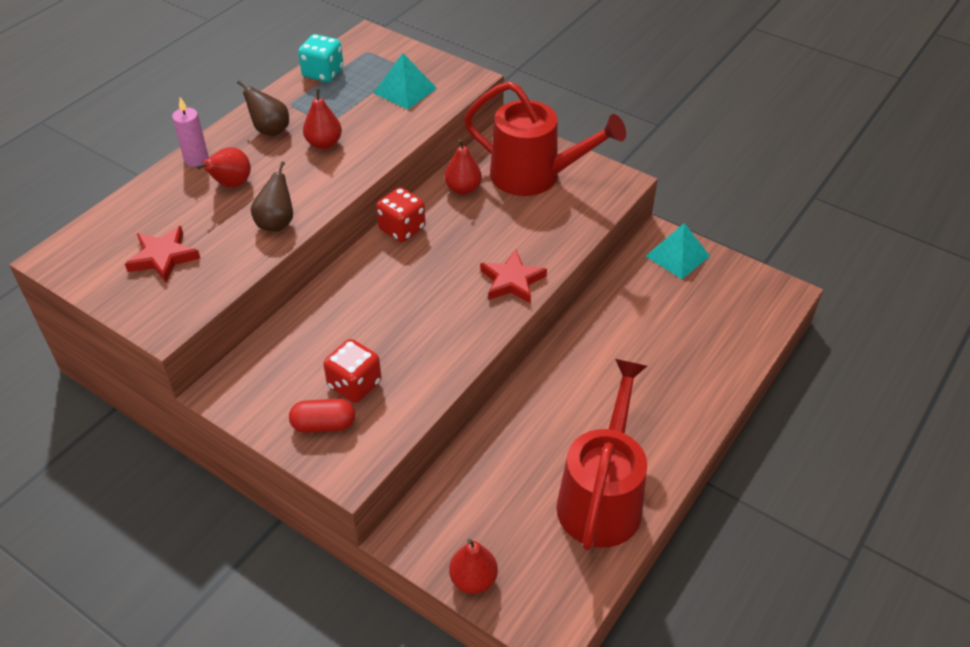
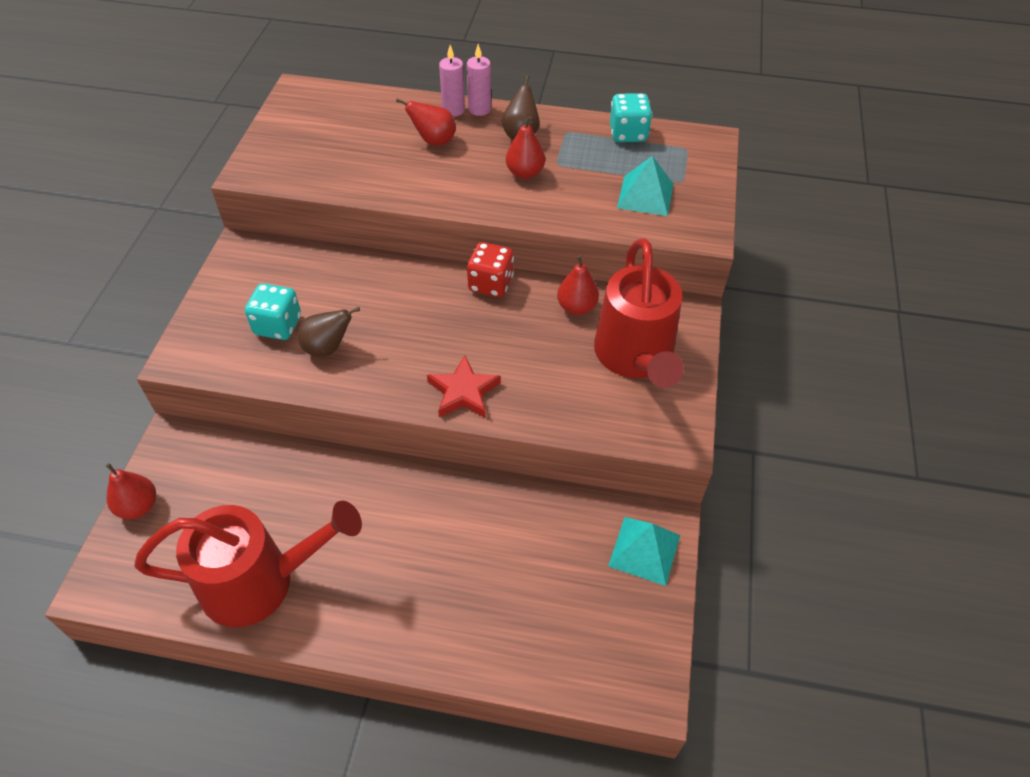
camera: 65 degrees right, 5 degrees up
(163, 257) = (325, 141): red star -> none
(211, 143) = (479, 109): none -> pink candle
(276, 223) = (399, 185): brown pear -> brown pear (327, 348)
(324, 425) = (225, 323): red capsule -> none
(354, 385) = (278, 326): red dice -> turquoise dice

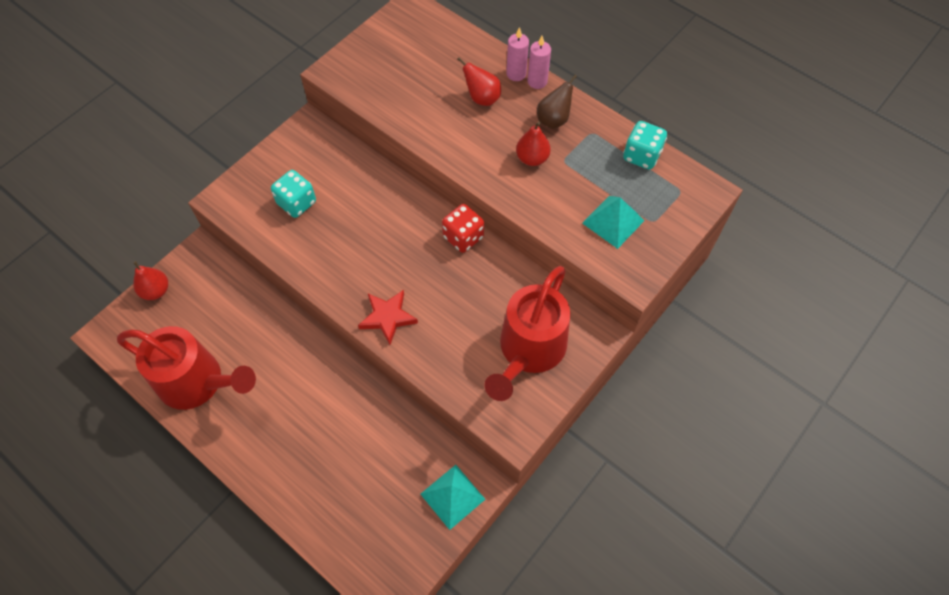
camera: 30 degrees right, 10 degrees up
(327, 348) = (318, 237): brown pear -> none
(576, 307) = (513, 287): red pear -> none

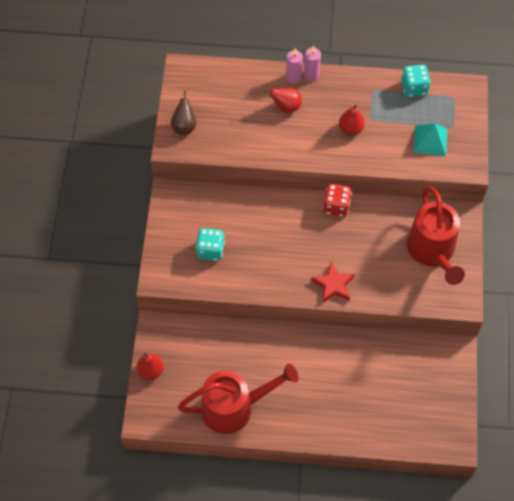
camera: 35 degrees left, 0 degrees up
(452, 496) = (446, 368): turquoise pyramid -> none
(553, 120) = (343, 95): brown pear -> brown pear (184, 127)

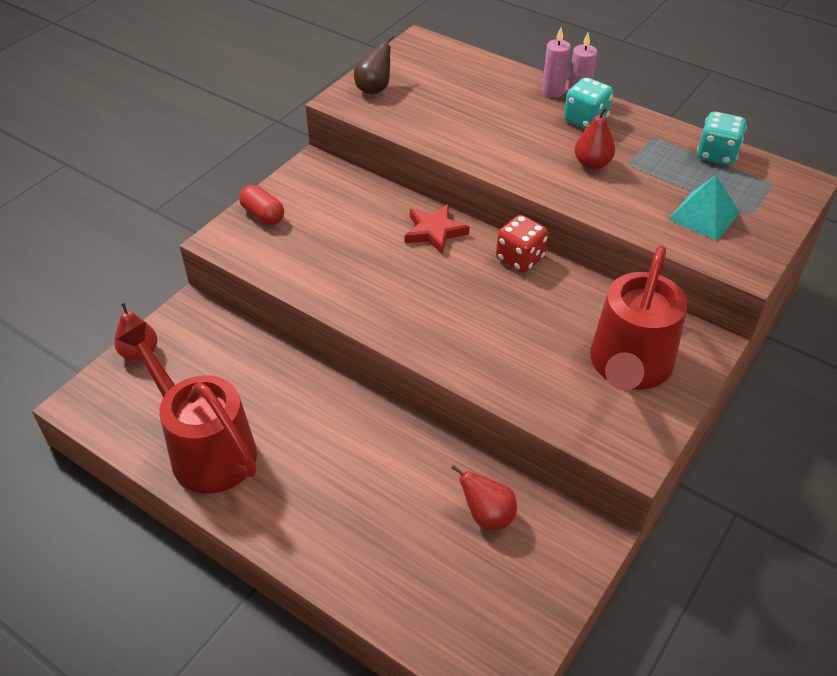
camera: 30 degrees right, 15 degrees down
(168, 248) = (263, 215): none -> red capsule
(210, 250) = (312, 238): turquoise dice -> turquoise dice (585, 120)
(235, 407) = (205, 448): red watering can -> red watering can turned 150 degrees counterclockwise
(286, 107) = (520, 114): red pear -> red pear (487, 515)
(333, 285) = (446, 344): red star -> red star (435, 231)

